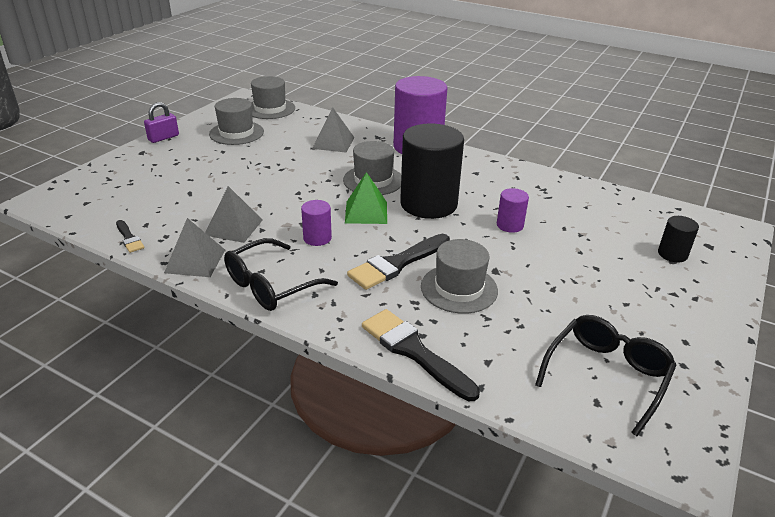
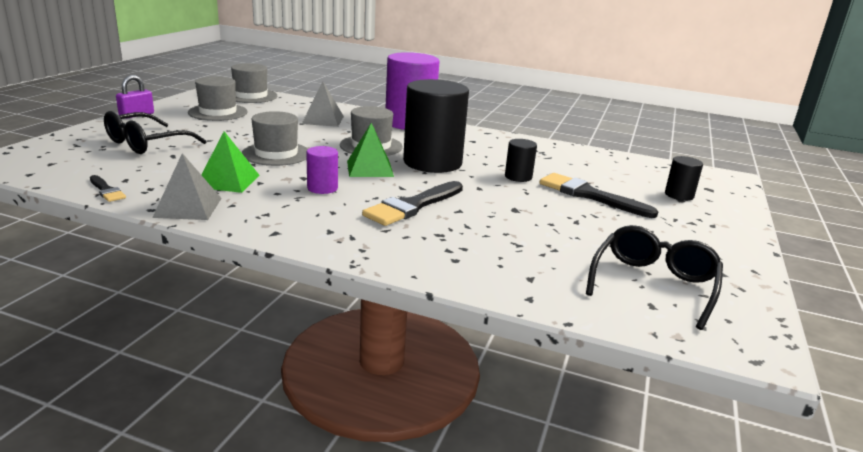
camera: 10 degrees left, 10 degrees down
(233, 227) = (227, 181): grey pyramid -> green pyramid
(271, 285) = (279, 225): black glasses -> black glasses (146, 143)
(414, 351) = (450, 273): black brush -> black brush (589, 195)
(459, 288) = (482, 223): grey hat -> grey hat (276, 154)
(510, 225) = (518, 177): purple cylinder -> black cylinder

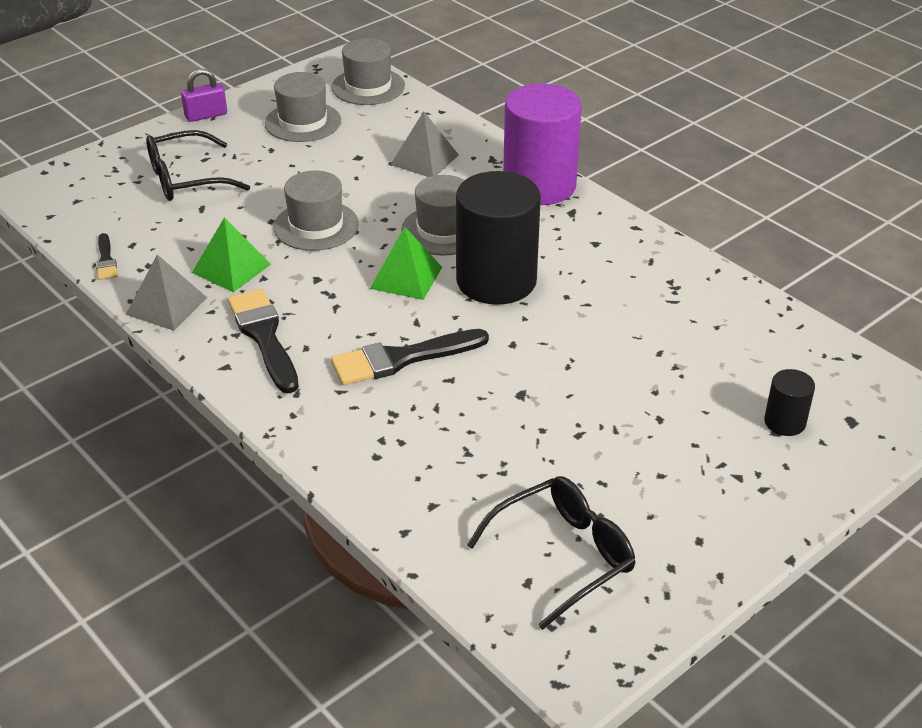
camera: 30 degrees right, 15 degrees up
(322, 188) = (324, 303): purple cylinder -> none
(518, 177) = (586, 334): black cylinder -> none
(589, 195) = (648, 392): black brush -> black brush (264, 336)

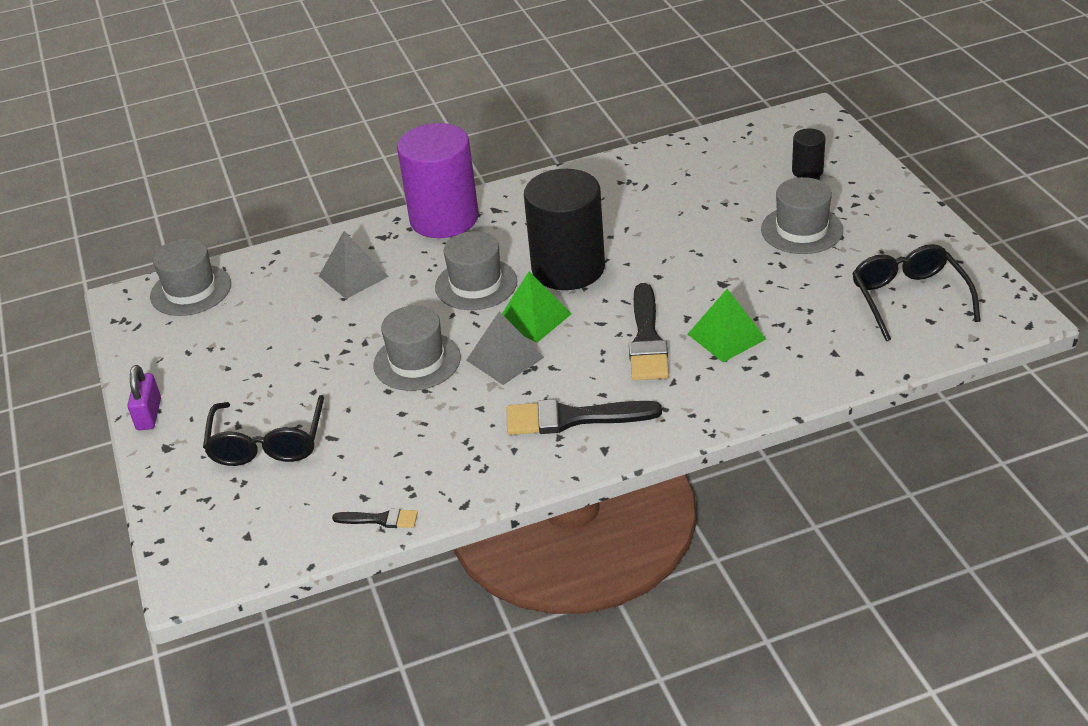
camera: 65 degrees left, 0 degrees up
(166, 306) = (488, 480): grey pyramid -> grey pyramid (505, 358)
(231, 268) = (452, 427): green pyramid -> green pyramid (726, 336)
(303, 122) = (222, 345): grey hat -> grey hat (801, 230)

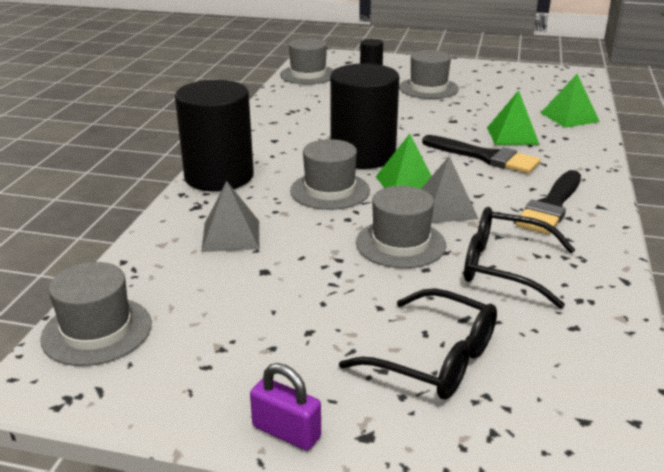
camera: 60 degrees left, 10 degrees down
(380, 519) = (616, 328): black brush -> none
(444, 218) = (219, 176): purple cylinder -> black cylinder
(740, 141) = (308, 75): none -> grey hat
(836, 357) = (569, 117): none -> green pyramid
(909, 298) = (533, 87): black glasses -> black glasses (504, 267)

